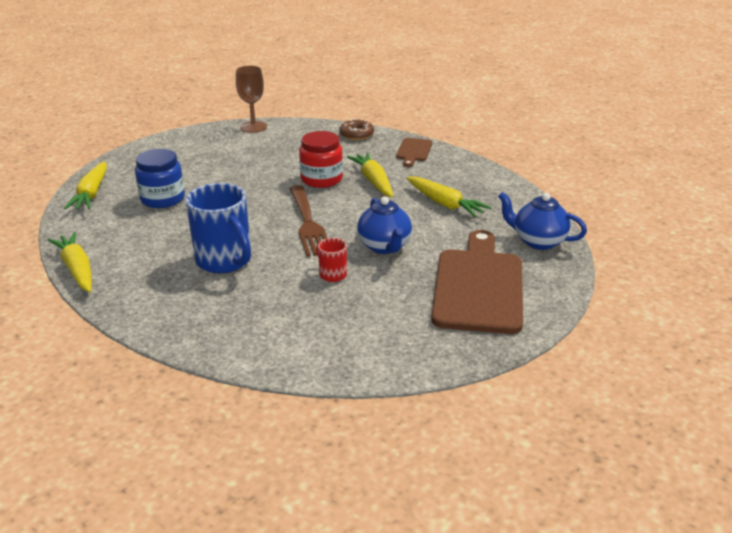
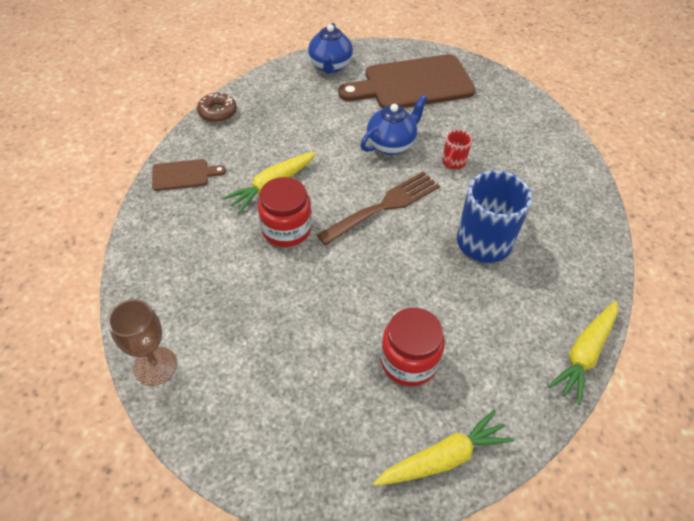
camera: 115 degrees left, 20 degrees up
(163, 199) = (409, 361): blue jar -> red jar
(356, 135) = (151, 238): brown donut -> brown donut (217, 112)
(445, 204) = (295, 126): yellow carrot -> none

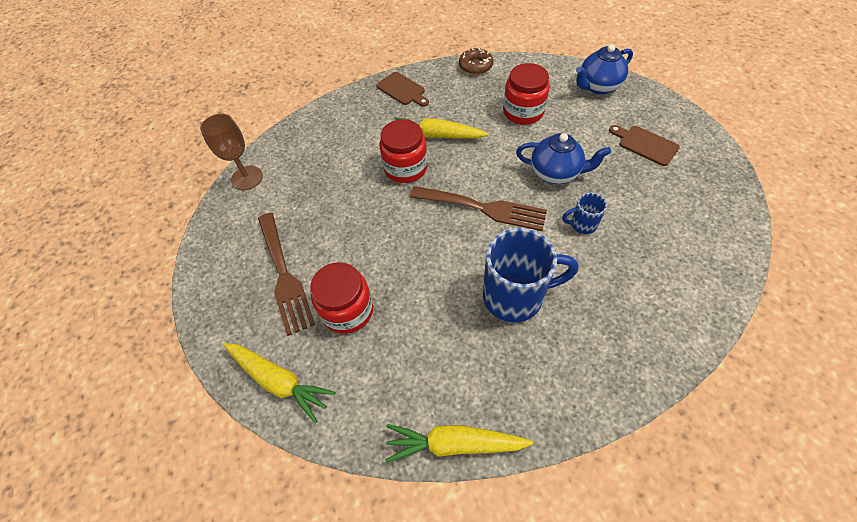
camera: 60 degrees right, 5 degrees up
(307, 120) = (523, 112): none -> red jar
(324, 394) = (284, 275): none -> brown fork
(413, 84) = (645, 145): brown cutting board -> brown cutting board, size x0.47
(453, 162) = (582, 224): red mug -> blue mug

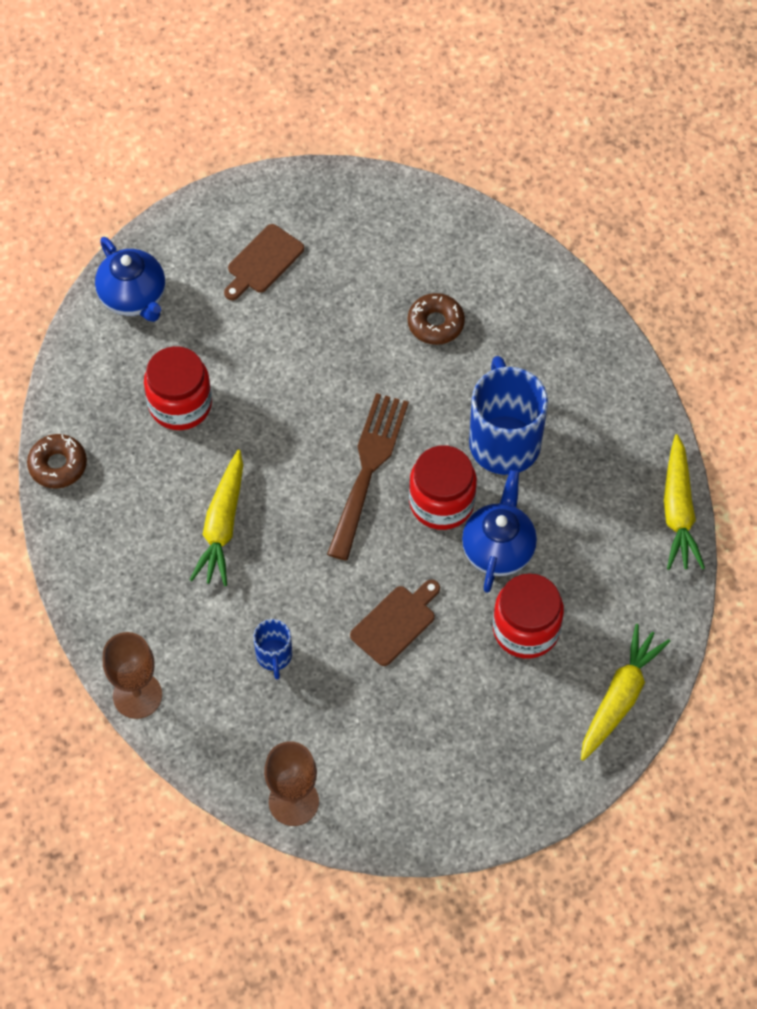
camera: 95 degrees left, 5 degrees up
(284, 275) = (474, 715): brown fork -> none
(328, 107) = (137, 695): none -> brown goblet
(402, 90) = (105, 579): brown cutting board -> brown cutting board (395, 623)
(405, 168) = (287, 569): red jar -> red jar (441, 502)
(555, 173) = (309, 376): blue teapot -> blue teapot (498, 549)
(582, 224) = (399, 357): blue mug -> blue mug (274, 656)
(619, 247) = (435, 323): none -> brown donut

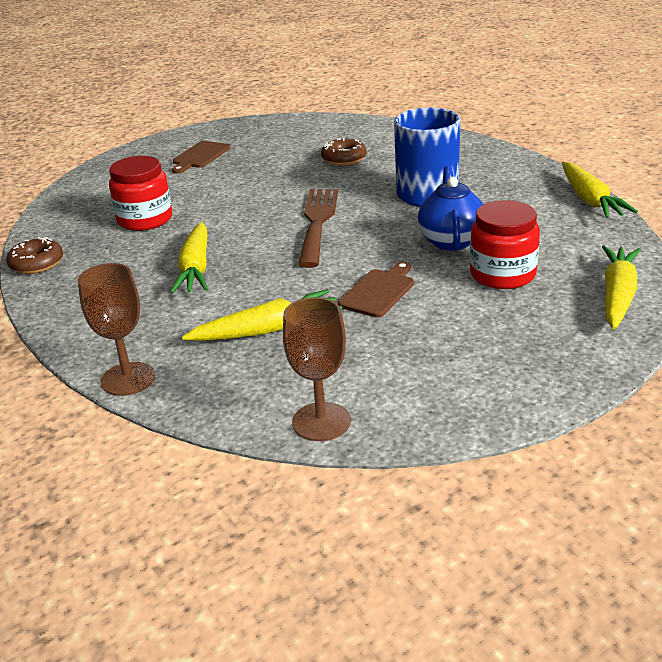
camera: 10 degrees left, 30 degrees down
(134, 298) = (99, 183): blue teapot -> none
(274, 656) = (267, 330): blue mug -> yellow carrot
(441, 502) = (389, 227): red jar -> none

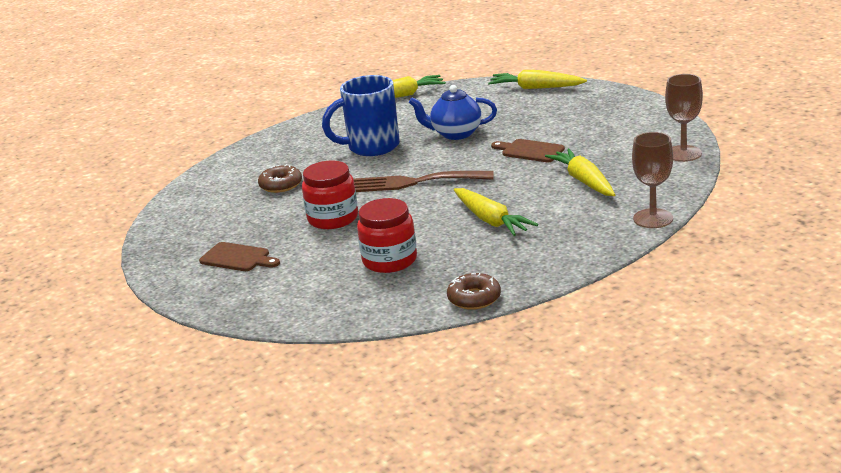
camera: 90 degrees left, 5 degrees down
(195, 268) = (491, 220): yellow carrot -> yellow carrot turned 60 degrees clockwise
(502, 275) = (508, 117): red jar -> red jar (333, 218)

